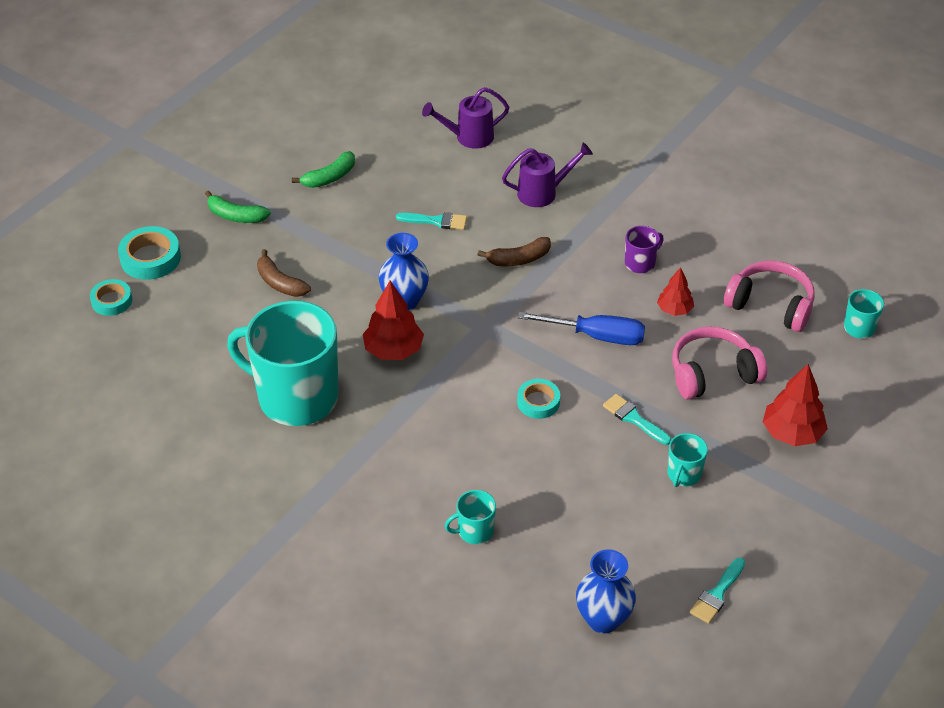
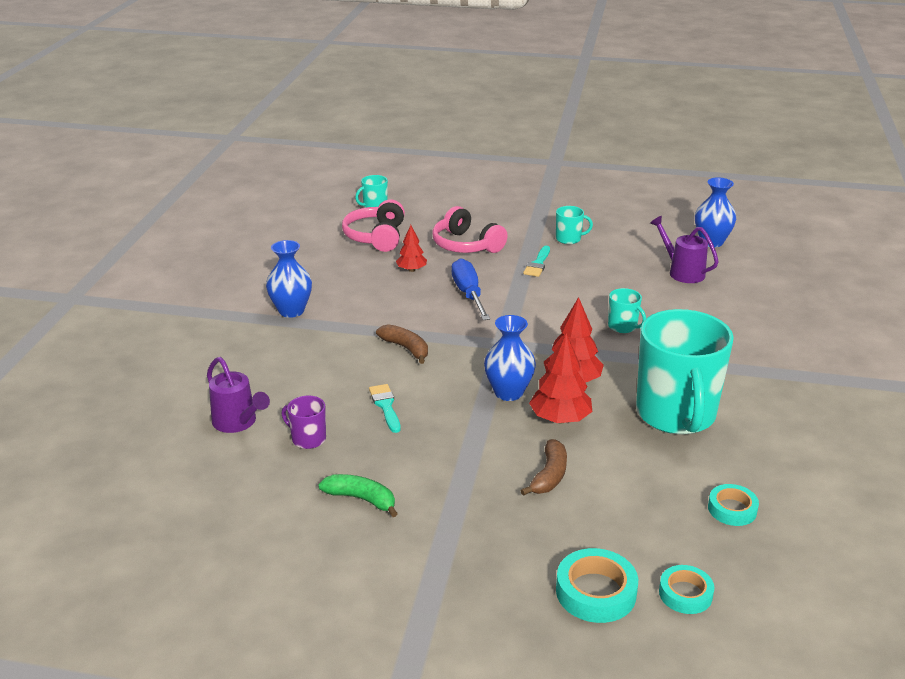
camera: 115 degrees left, 15 degrees down
(236, 216) = (474, 549): green banana -> none
(474, 531) = (703, 298): turquoise mug -> turquoise mug (623, 326)
(538, 402) = (560, 302): turquoise tape -> turquoise tape (732, 509)
(543, 193) = (304, 358): purple watering can -> purple watering can (682, 272)
(633, 203) = (291, 311): none -> blue vase
(640, 263) = (368, 293): purple mug -> purple mug (308, 439)
(717, 594) = (649, 214): turquoise brush -> none
(792, 433) = (495, 213): red tree -> red tree (560, 419)

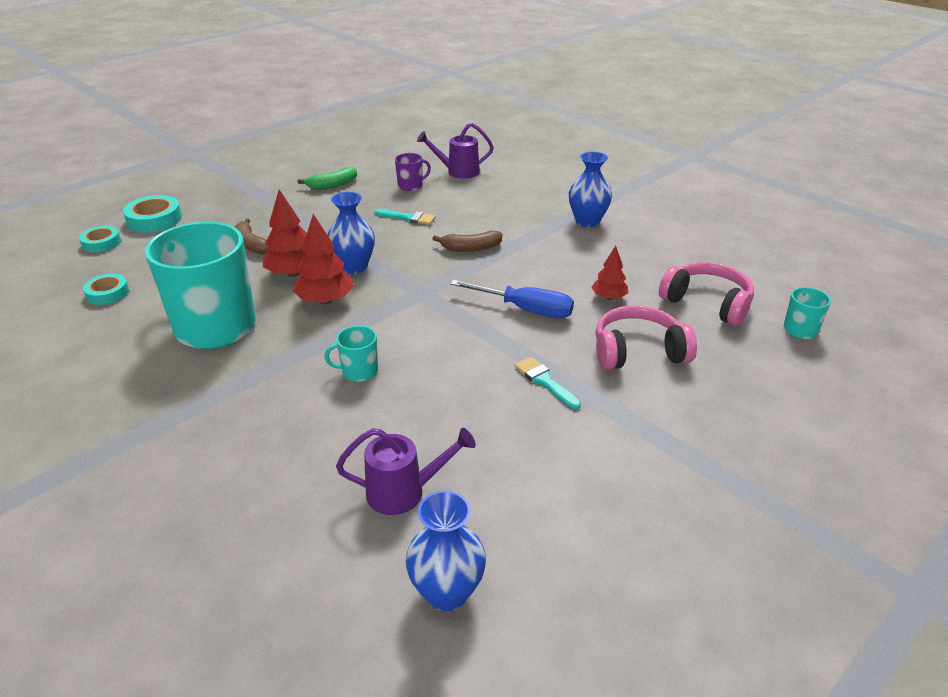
camera: 125 degrees right, 5 degrees up
(569, 239) = (588, 440): turquoise mug -> none

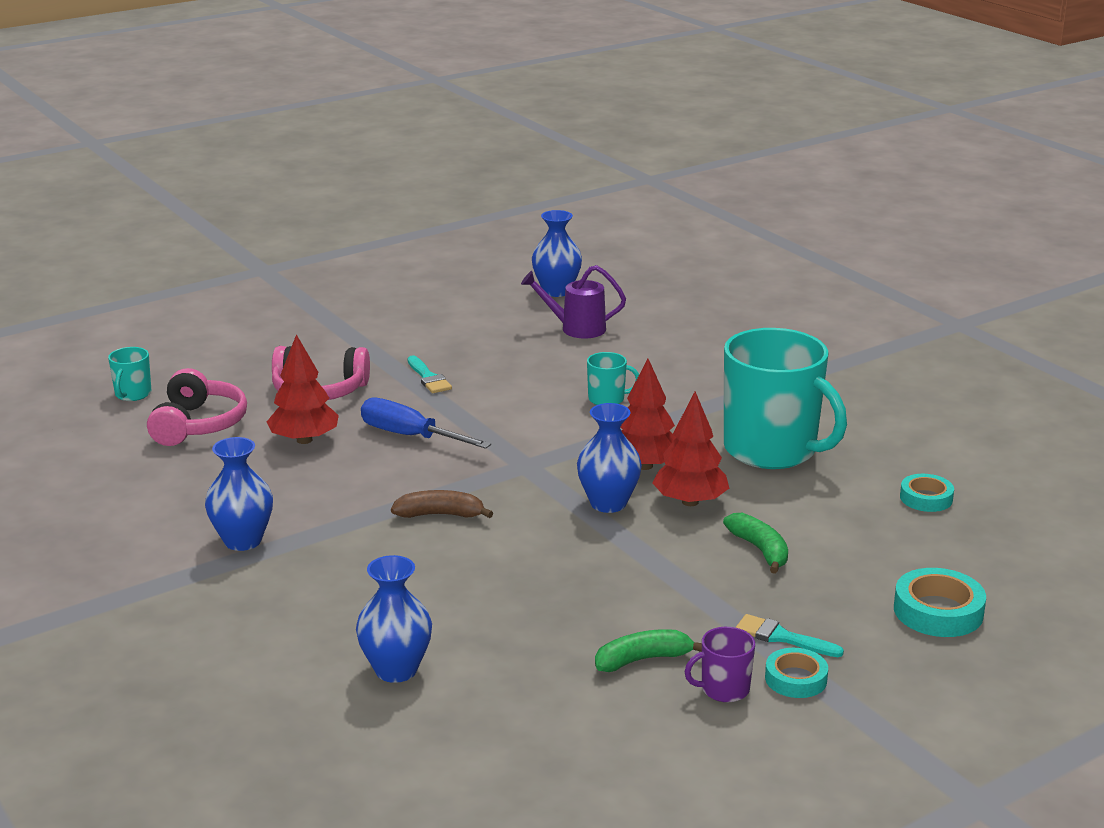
camera: 170 degrees left, 10 degrees down
(101, 243) = (994, 574): turquoise tape -> turquoise tape (795, 679)
(251, 244) = (760, 550): brown banana -> green banana
(408, 218) = (517, 574): turquoise brush -> turquoise brush (782, 637)
(411, 186) = (497, 642): purple mug -> purple mug (724, 689)
(458, 172) = (396, 670): purple watering can -> blue vase
(609, 297) = (304, 440): red tree -> red tree, size x1.61
(707, 303) = (198, 425): pink headphones -> pink headphones turned 135 degrees counterclockwise

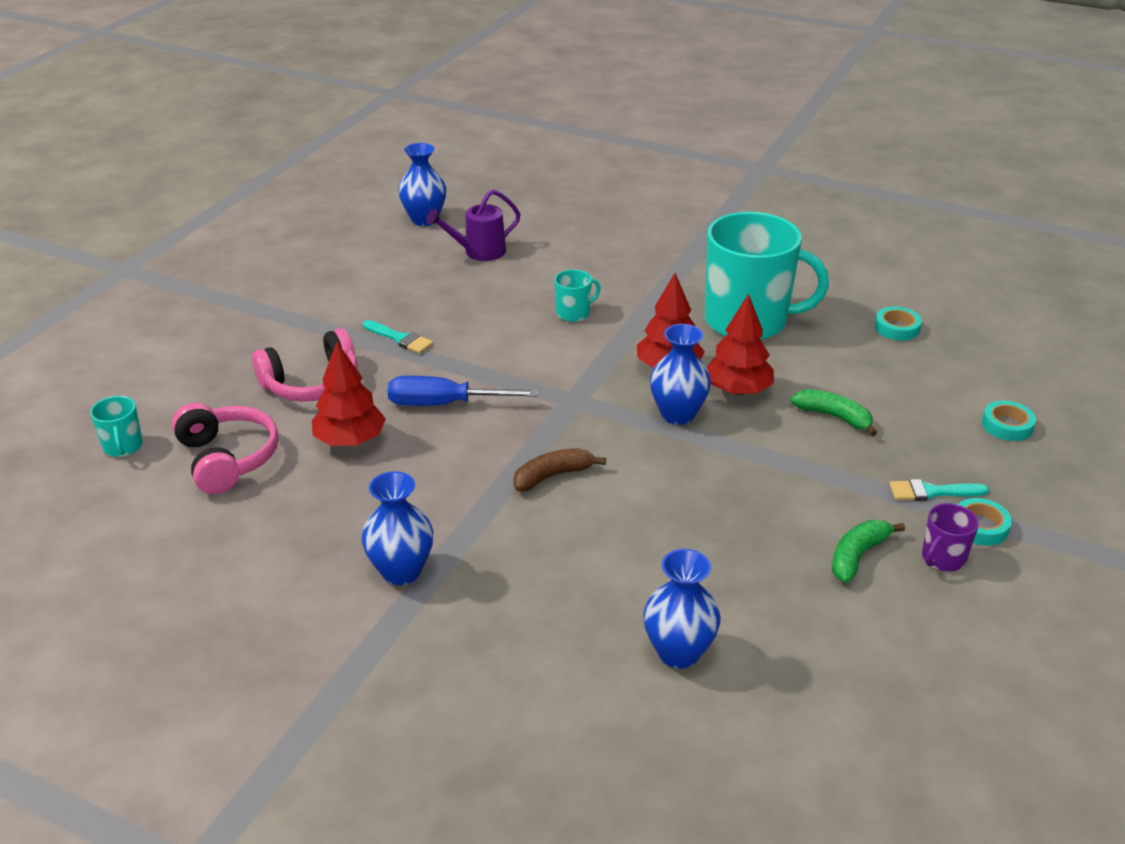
camera: 30 degrees left, 10 degrees up
(938, 611) = (1007, 425): turquoise tape -> turquoise tape, size x0.66

